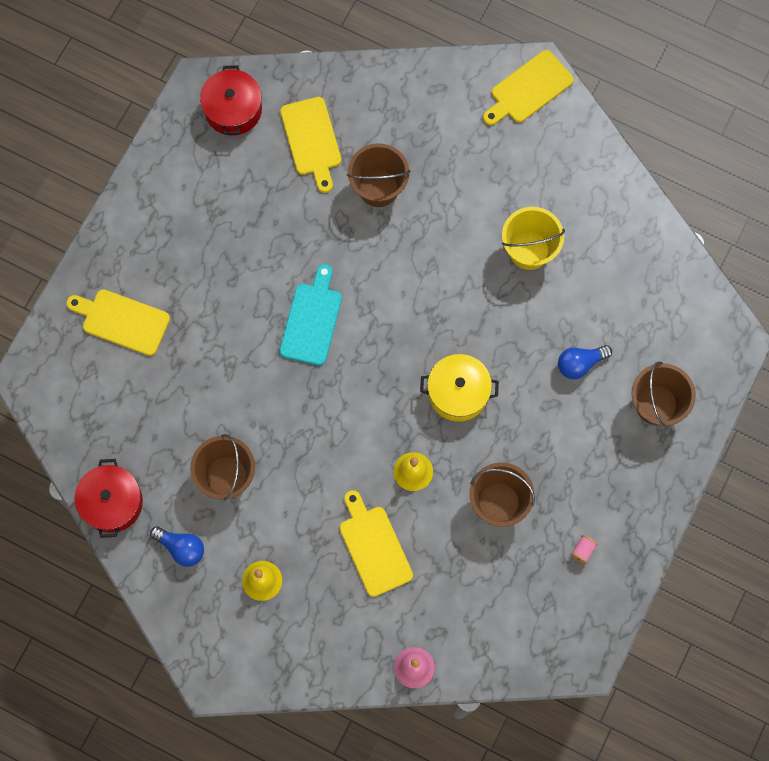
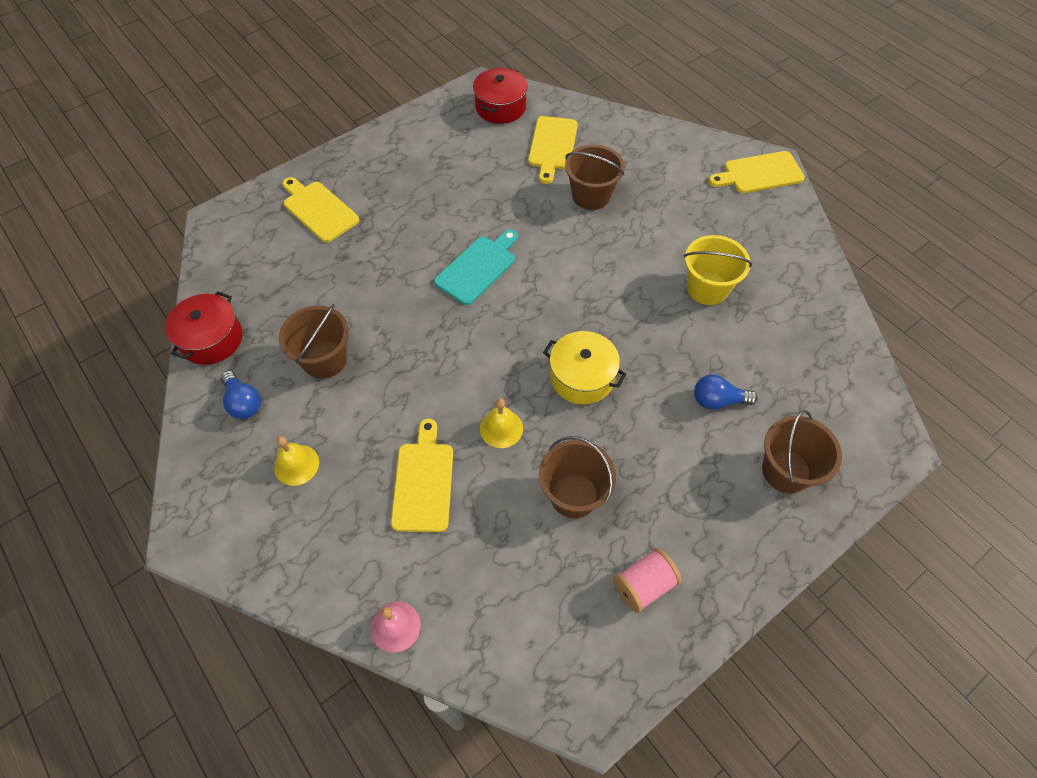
camera: 25 degrees right, 15 degrees down
(583, 551) = (644, 585): pink spool -> pink spool, size x1.86

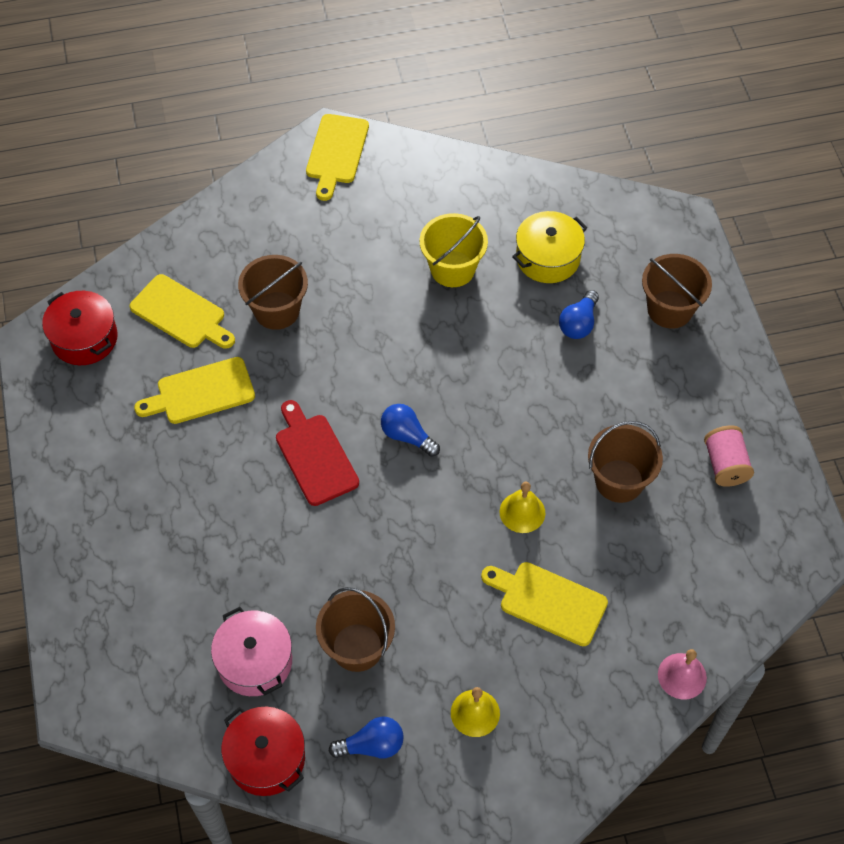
camera: 65 degrees left, 0 degrees up
(288, 301) = (255, 661): none -> pink pot
(319, 209) = (132, 588): yellow cutting board -> yellow cutting board (201, 392)
(478, 268) = (315, 456): turquoise cutting board -> red cutting board
(529, 319) = (407, 436): none -> blue light bulb
(582, 377) = (499, 419): yellow pot -> yellow pot (548, 258)

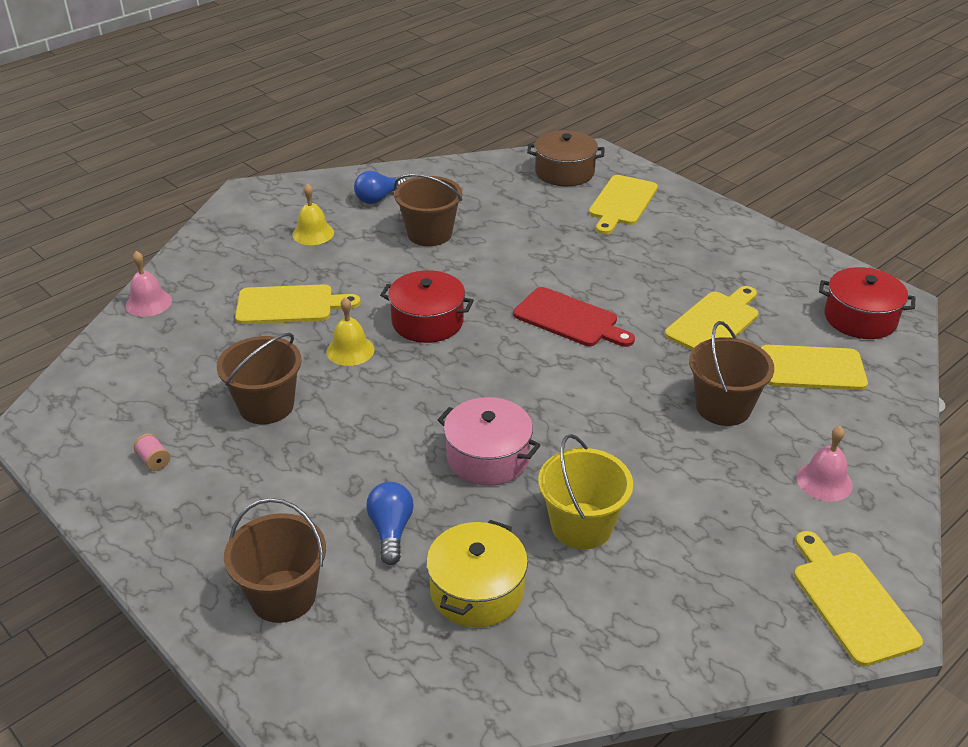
camera: 150 degrees right, 20 degrees down
(130, 596) = (621, 203): none -> yellow cutting board
(140, 686) = (564, 172): none -> brown pot
(255, 661) = (498, 205): pink pot -> pink pot (488, 457)
(266, 758) = (447, 173): red pot -> red pot (427, 322)
(270, 225) = (824, 481): none -> pink bell
(407, 436) = (500, 362): blue light bulb -> none
(725, 465) = (154, 461): pink spool -> pink spool, size x0.54

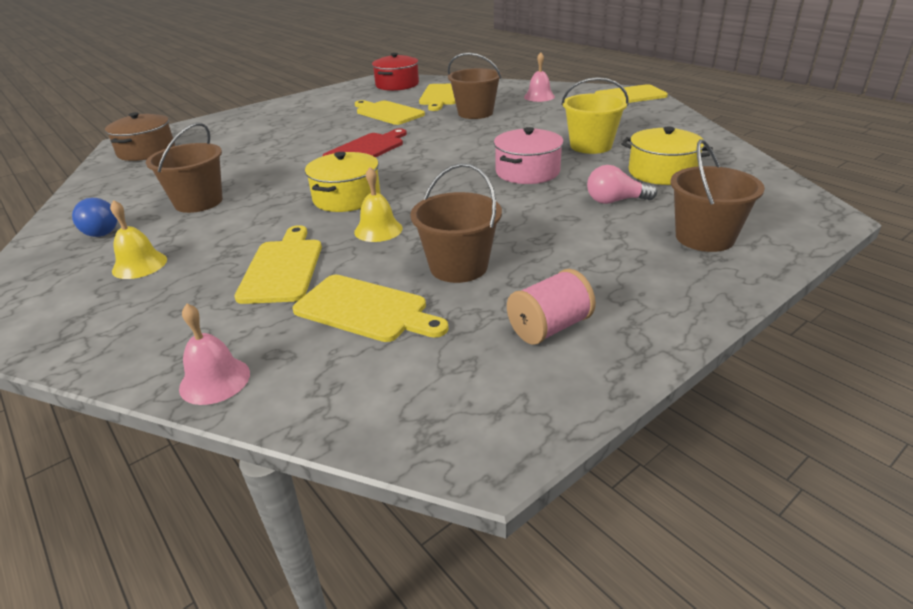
camera: 85 degrees left, 5 degrees down
(154, 461) = (549, 327): pink spool -> pink spool, size x1.86
(391, 530) = (615, 201): blue light bulb -> pink light bulb
(427, 322) = (347, 198): red pot -> yellow pot
(621, 203) = (217, 133): yellow cutting board -> yellow cutting board (365, 310)

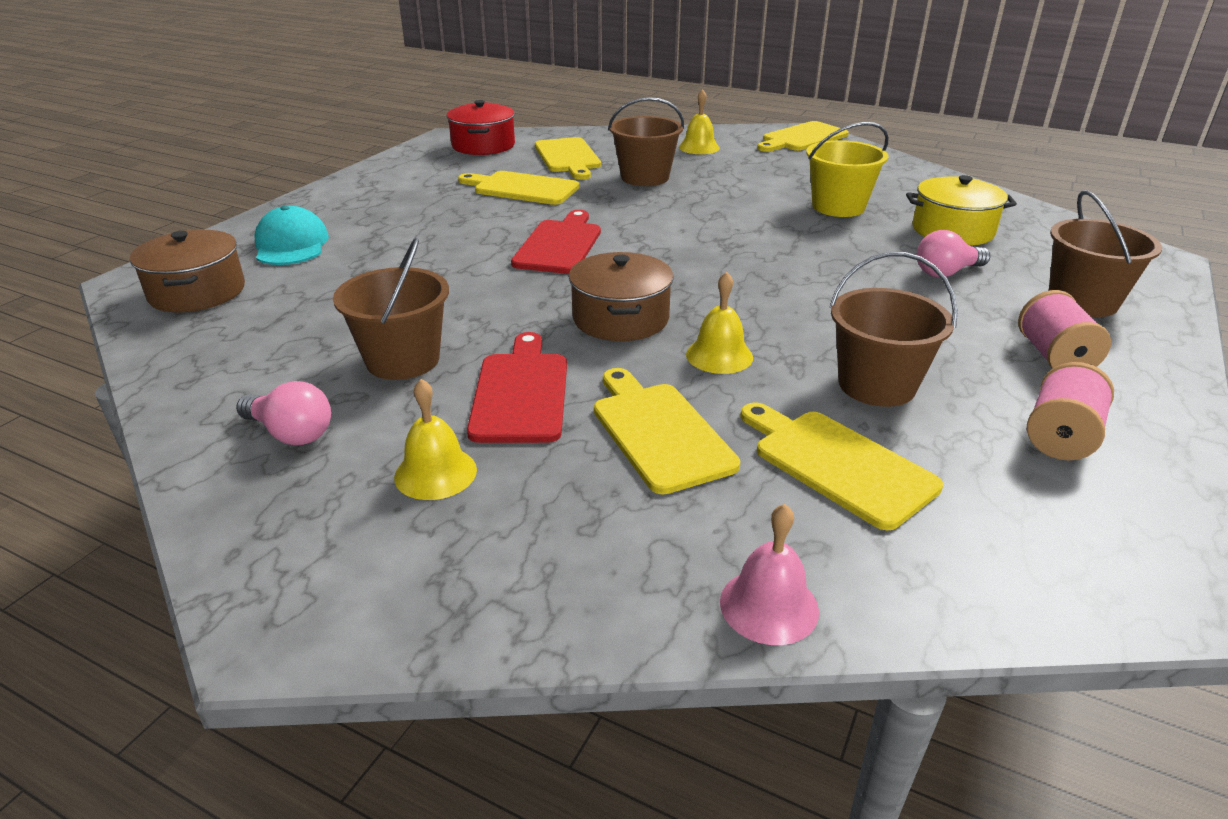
camera: 25 degrees left, 0 degrees up
(100, 230) = (291, 433): blue light bulb -> pink light bulb
(221, 132) = (291, 245): none -> turquoise cap
(236, 231) = (521, 393): none -> red cutting board
(347, 198) = (621, 318): yellow pot -> brown pot
(365, 310) = (837, 464): yellow cutting board -> yellow cutting board turned 135 degrees counterclockwise
(527, 172) = (806, 249): pink pot -> none
(539, 97) = (699, 147): pink bell -> yellow bell
(622, 273) = (1054, 357): none -> pink spool

